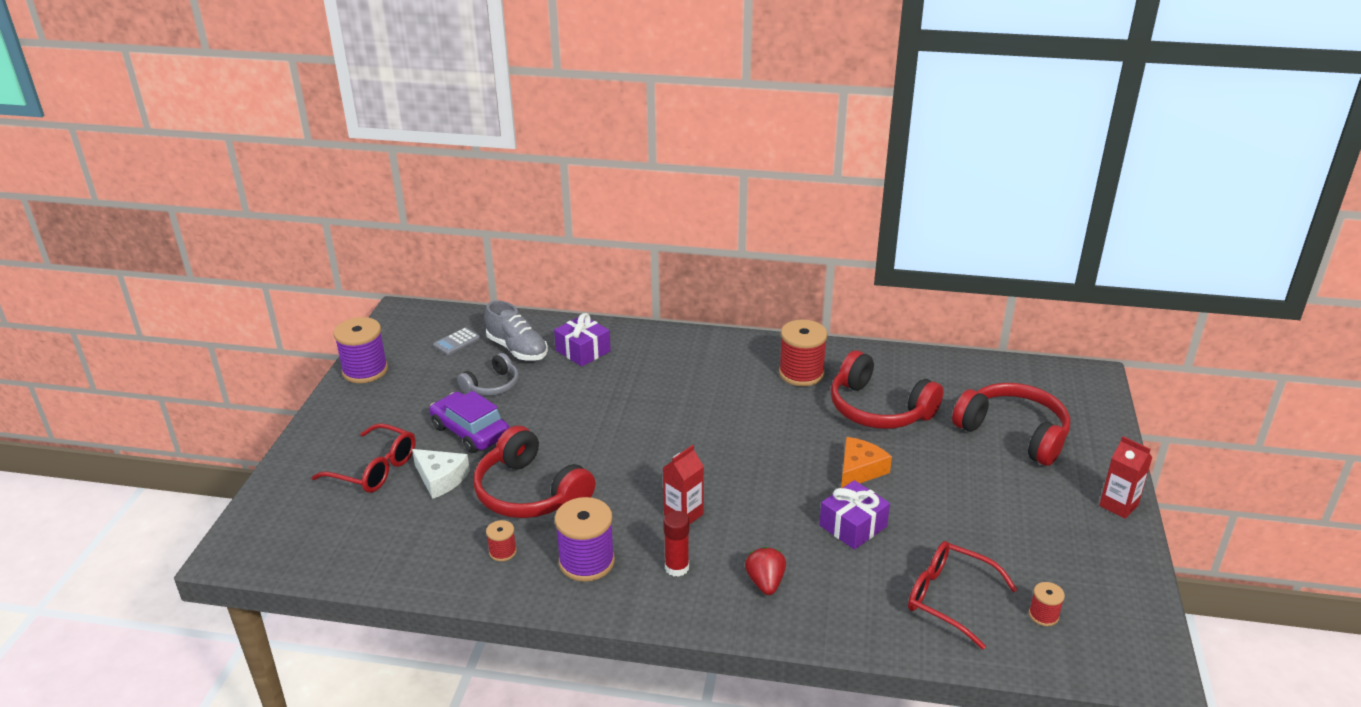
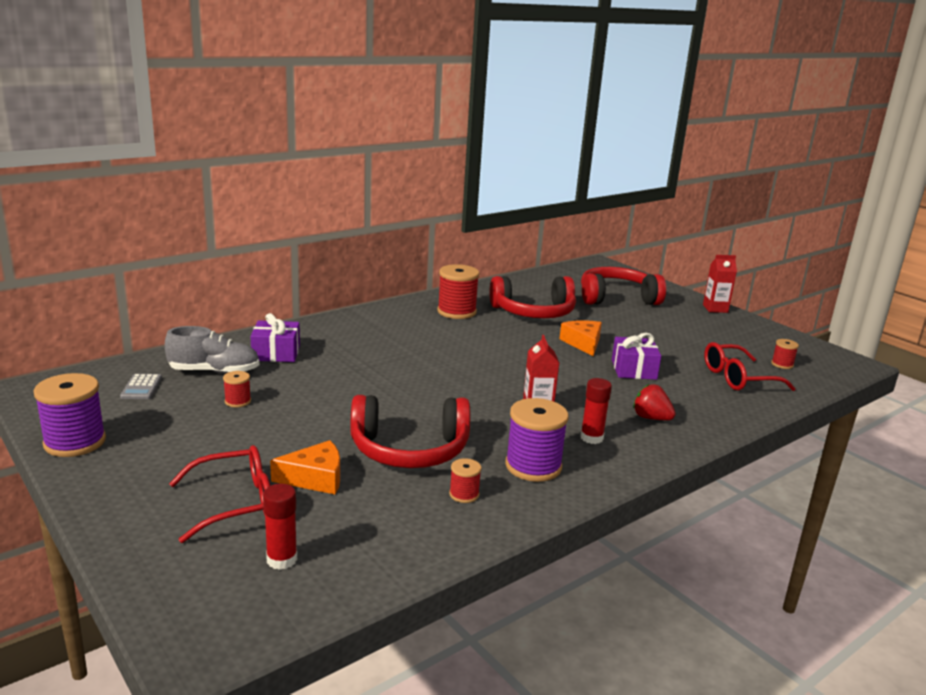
camera: 50 degrees left, 10 degrees down
(339, 525) = (282, 559): none -> red glue stick
(440, 478) = (315, 478): white cheese -> orange cheese
(470, 431) = (278, 437): purple car -> none
(492, 385) = (238, 401): grey headphones -> red spool

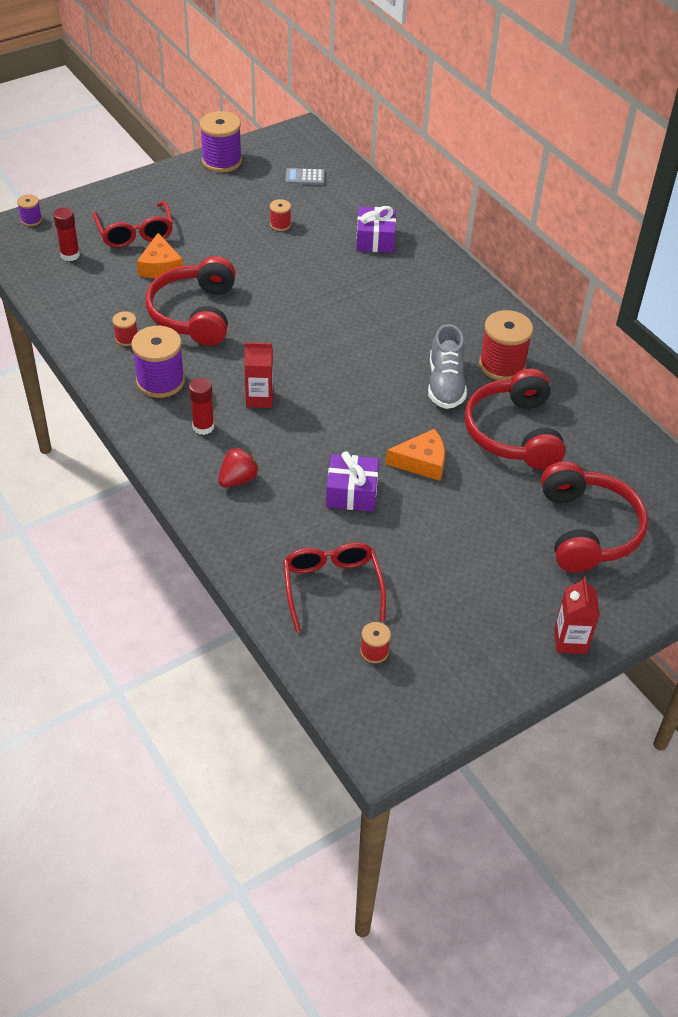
camera: 95 degrees right, 25 degrees up
(173, 615) = (31, 220): none -> purple spool
(214, 372) = (334, 209): grey shoe -> grey shoe (445, 384)

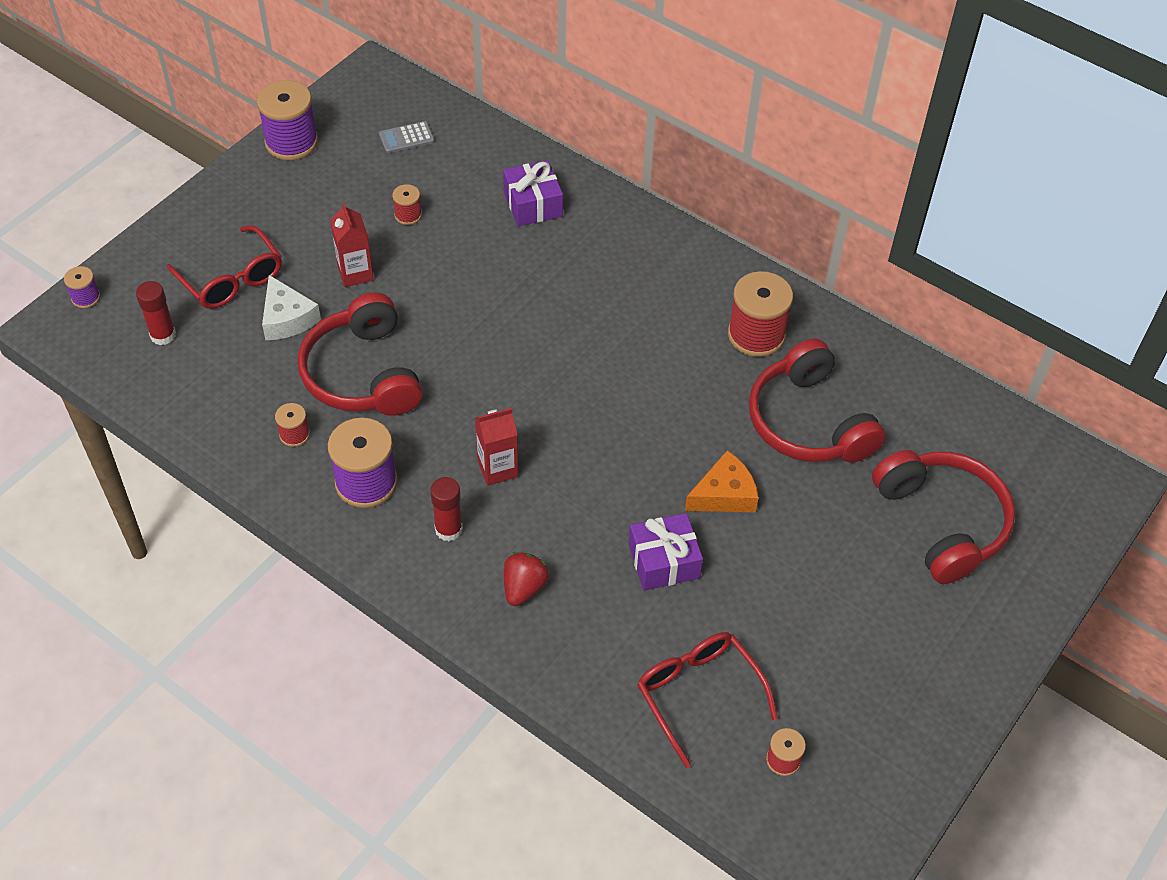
camera: 20 degrees left, 5 degrees up
(160, 266) = (287, 318): orange cheese -> white cheese
(445, 384) = (704, 381): grey shoe -> none
(570, 641) = (985, 670): red carton -> red carton (355, 273)

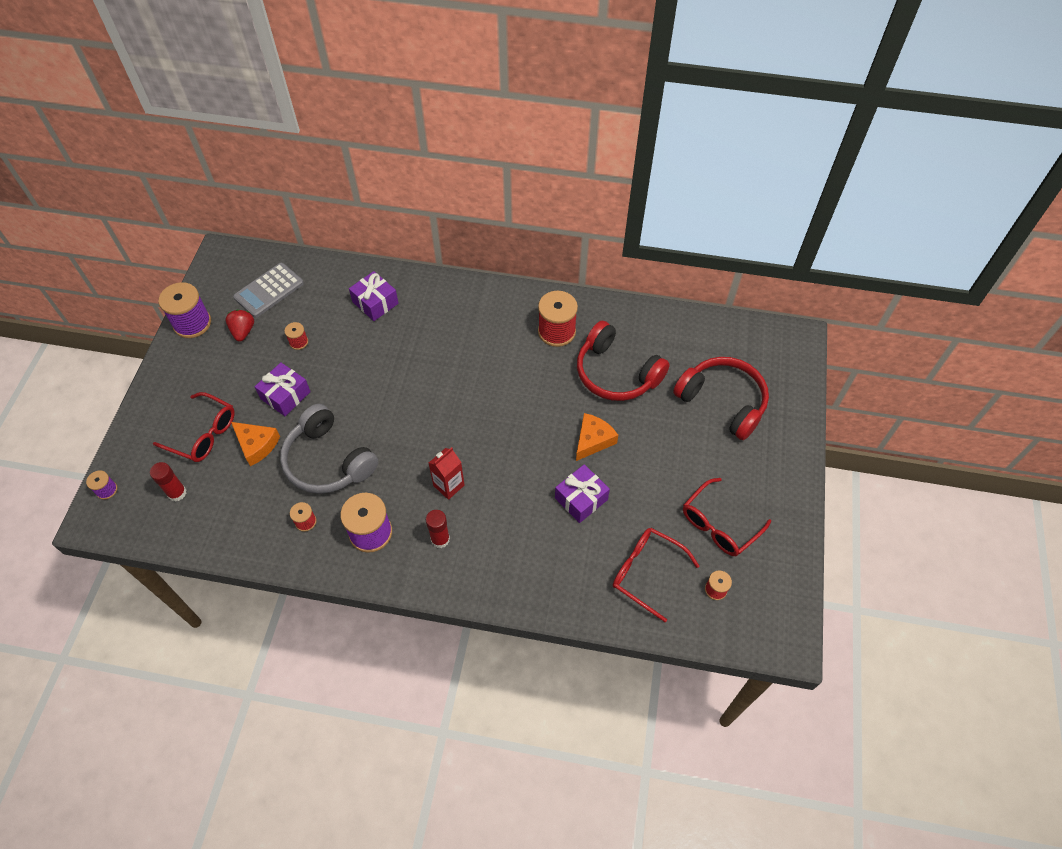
camera: 25 degrees left, 5 degrees up
(287, 318) = (256, 445): white cheese -> orange cheese
(355, 273) = (285, 395): red carton -> purple gift
(363, 374) = (328, 461): red headphones -> grey headphones
(406, 138) = (269, 290): grey calculator -> grey calculator, size x1.76
(524, 588) = (507, 555): red strawberry -> red strawberry (243, 331)
(839, 679) = (719, 524): none -> red glasses

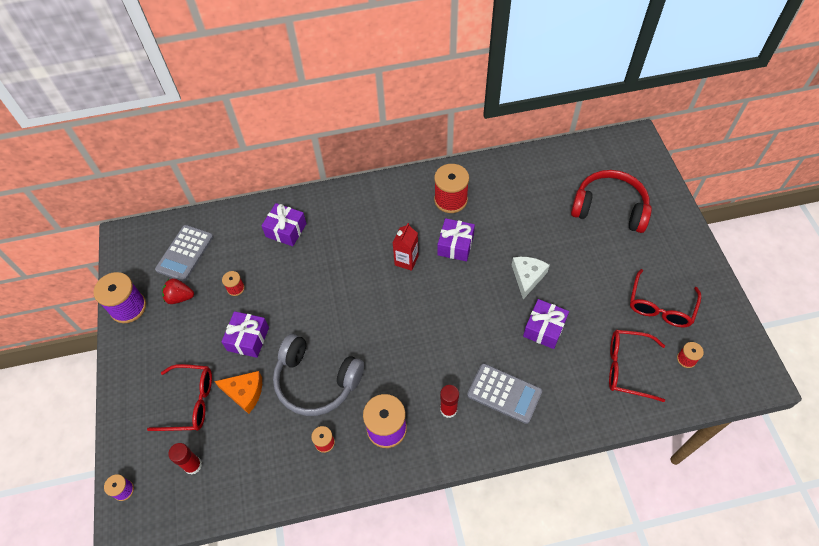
camera: 20 degrees left, 0 degrees up
(243, 331) = (180, 297): red strawberry -> red strawberry turned 60 degrees counterclockwise
(449, 485) = (431, 361): red carton -> red carton (406, 260)
(504, 546) = (504, 393): none -> grey calculator
(536, 380) = (455, 245): none -> purple gift
(593, 440) = (527, 277): orange cheese -> white cheese
(616, 373) = (516, 216): red headphones -> none

